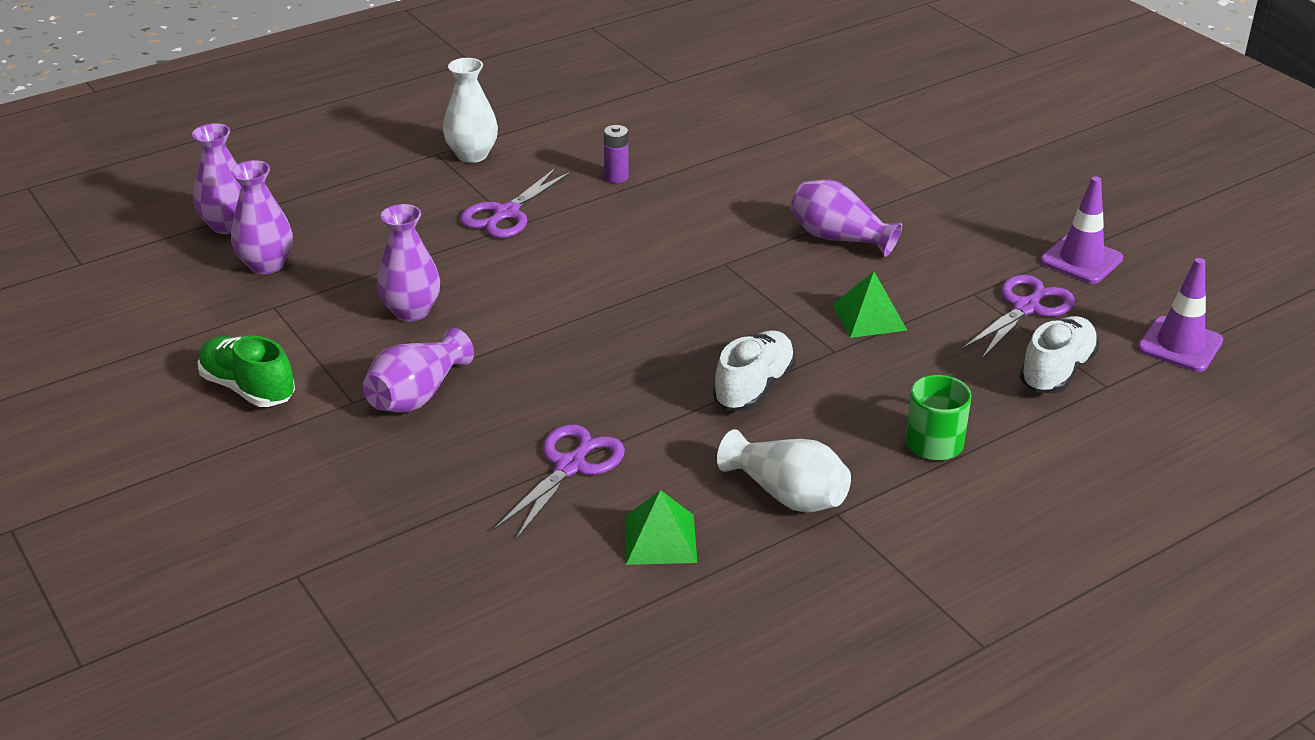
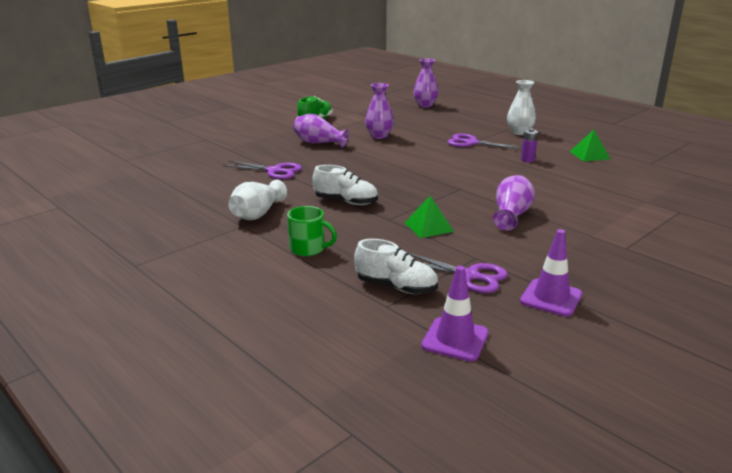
camera: 80 degrees right, 10 degrees down
(266, 265) = (400, 113): purple vase -> none
(660, 539) = (224, 190): green pyramid -> green pyramid (589, 155)

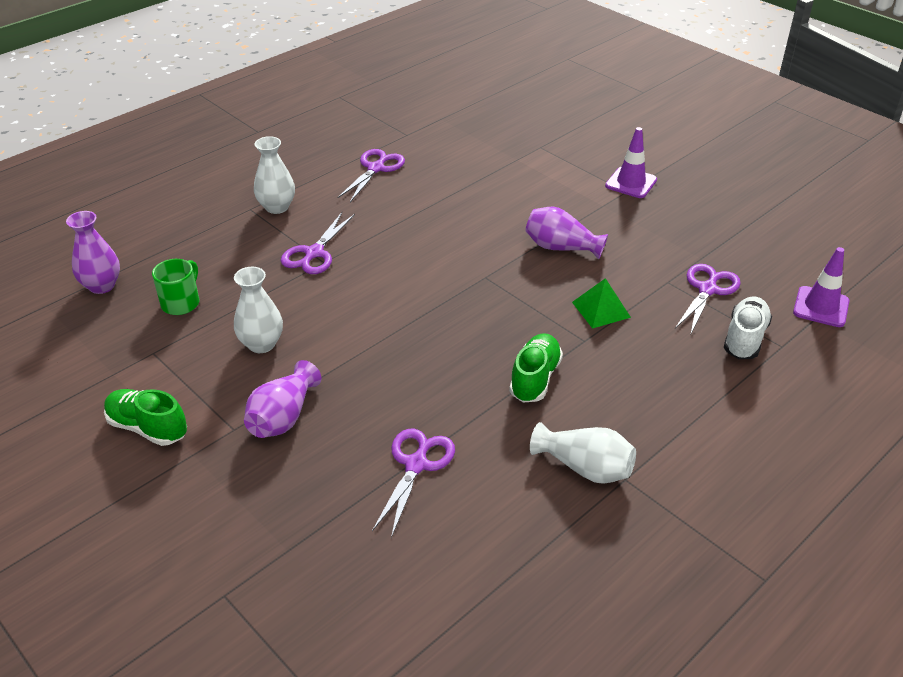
camera: 90 degrees left, 15 degrees up
(308, 249) = (678, 408): green mug -> green mug (181, 303)
(346, 202) = (535, 378): white shoe -> green shoe
(379, 136) = (261, 344): purple vase -> white vase
(527, 160) = (388, 215): purple battery -> none
(551, 298) = (733, 247): purple traffic cone -> purple traffic cone (631, 183)
(589, 155) = (376, 168): green pyramid -> purple scissors

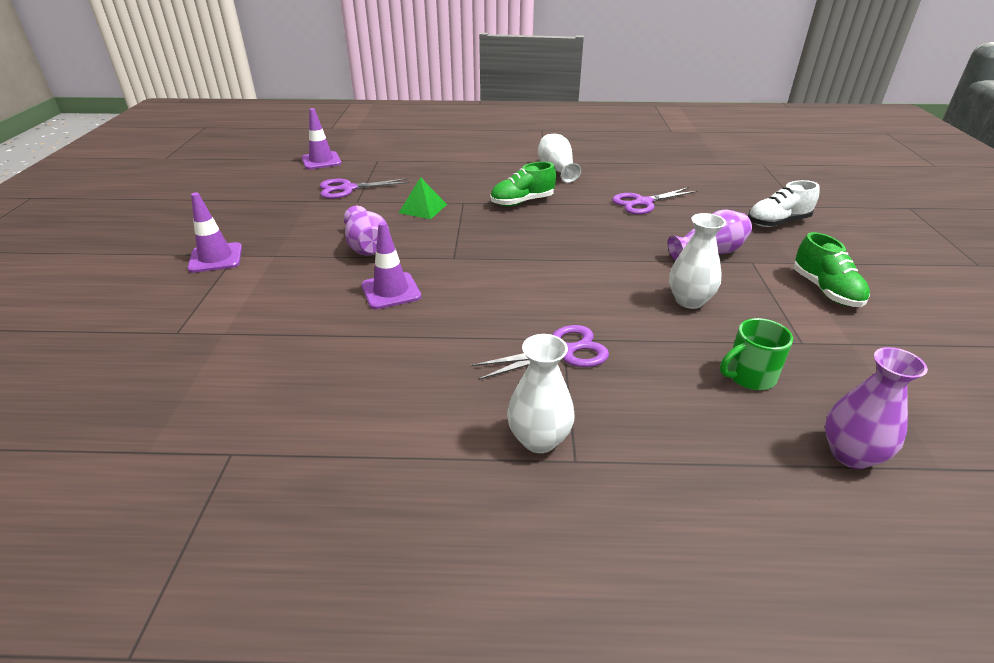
camera: 135 degrees left, 5 degrees down
(376, 168) = (354, 420): purple scissors -> none
(478, 229) = (391, 291): none -> purple traffic cone
(744, 339) = (385, 168): white shoe -> white shoe (777, 222)

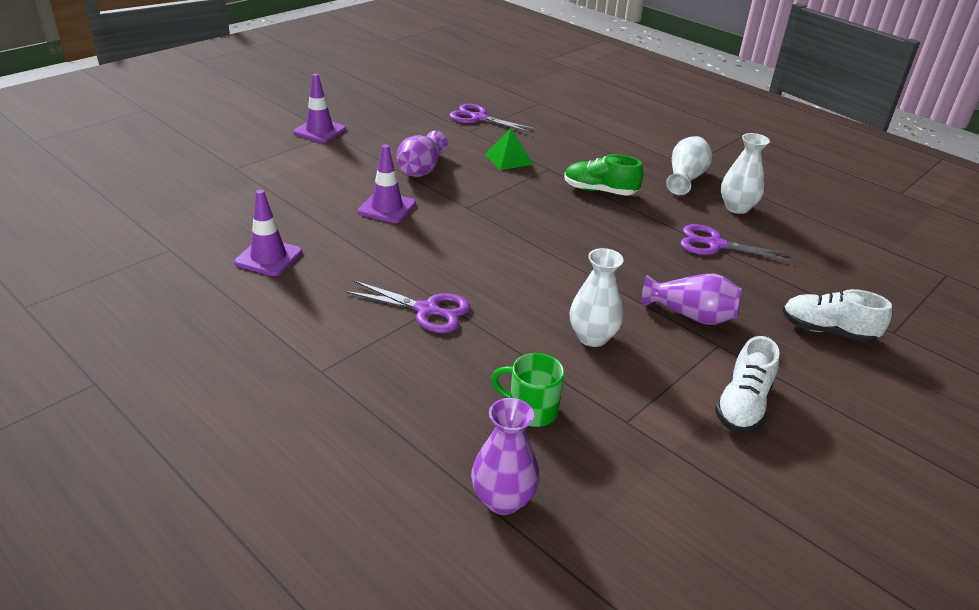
camera: 40 degrees right, 0 degrees up
(321, 161) = (495, 86): purple traffic cone -> purple traffic cone (268, 257)
(539, 439) = (322, 346): white vase -> white vase (737, 208)
(825, 290) = (742, 406): green shoe -> white shoe

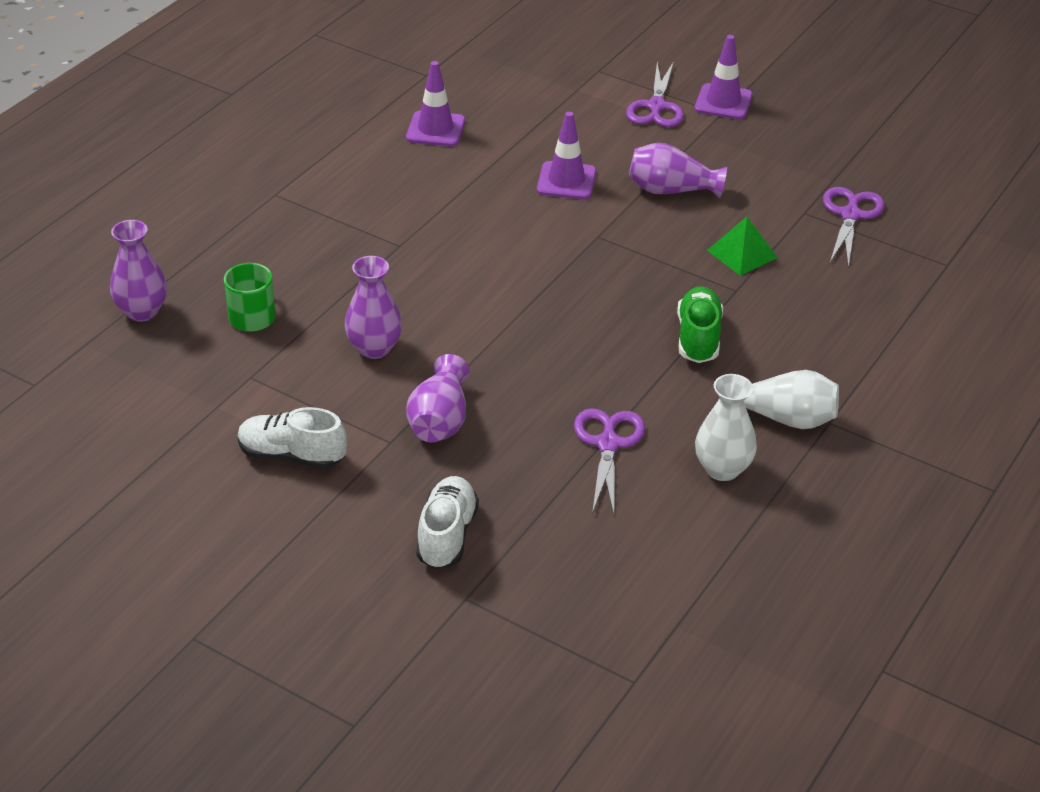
camera: 80 degrees right, 5 degrees up
(427, 310) = (383, 237): purple scissors -> purple scissors (656, 107)
(592, 337) = (374, 348): white vase -> purple vase

